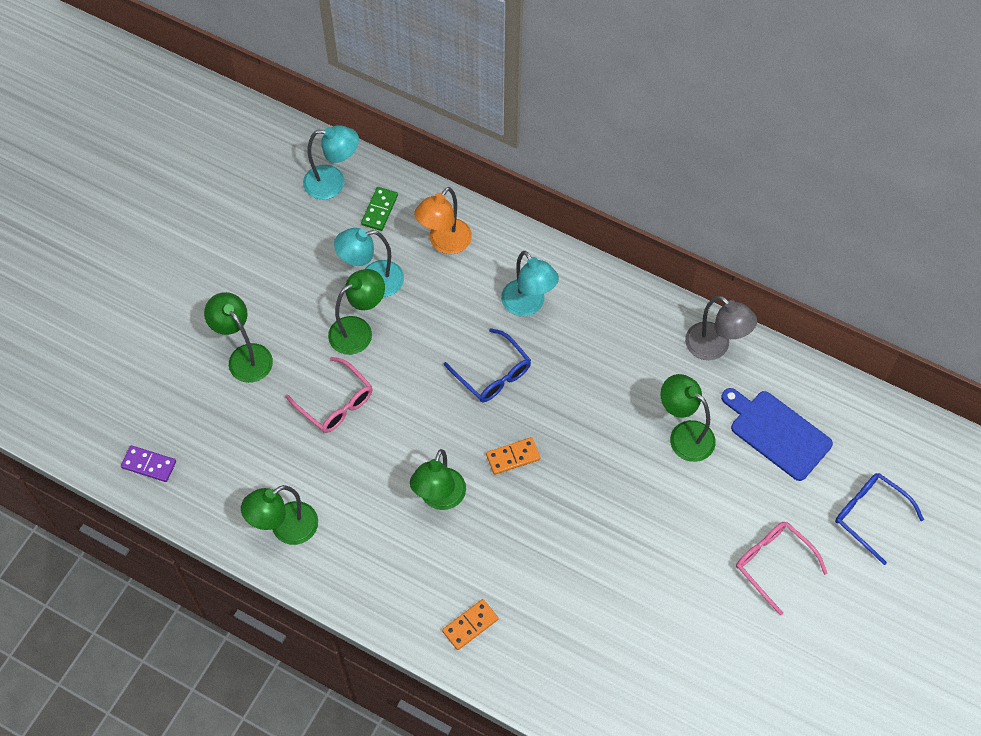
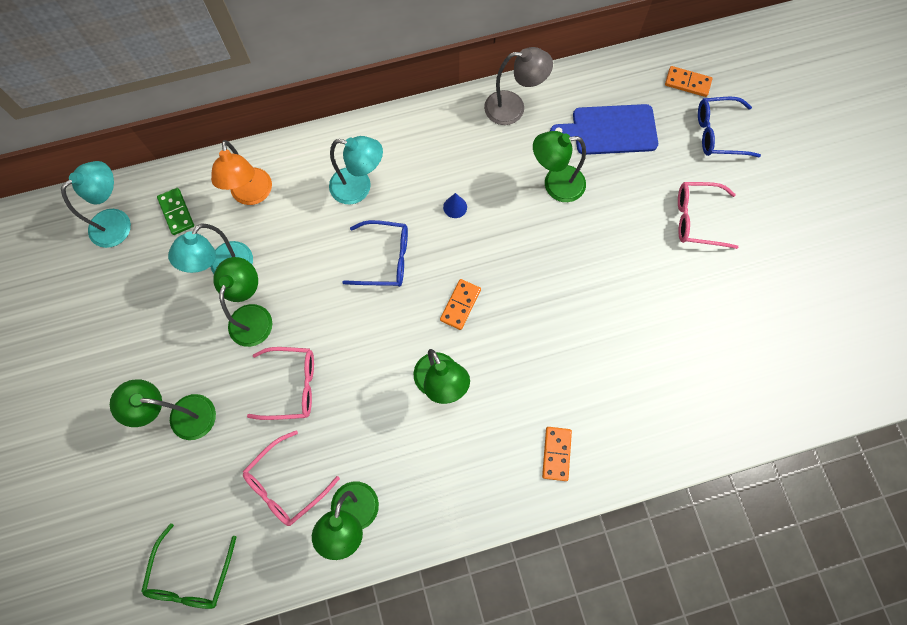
camera: 45 degrees left, 10 degrees up
(149, 465) = (191, 575): purple domino -> green glasses
(265, 465) = (286, 484): none -> pink glasses
(586, 382) = (455, 207): none -> blue cone
(889, 453) = (687, 83): none -> orange domino

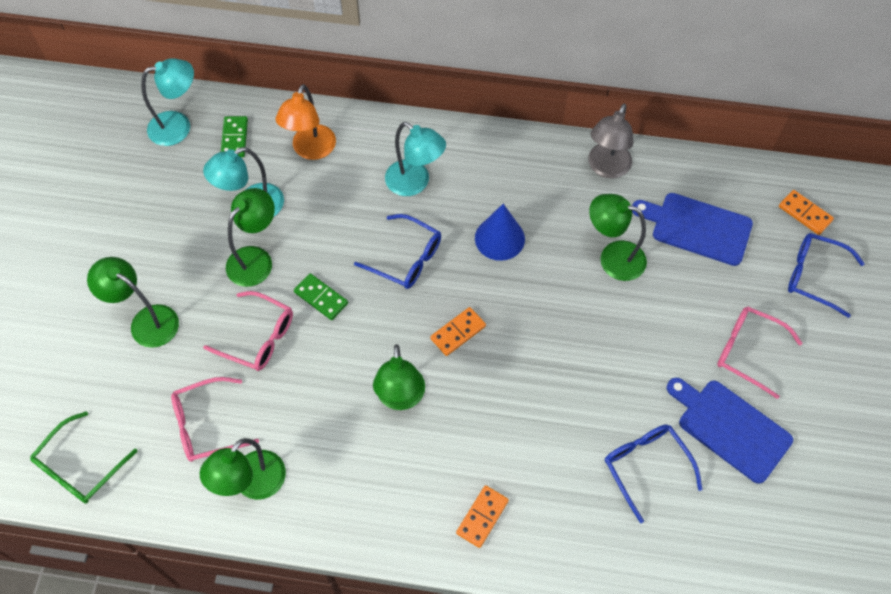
camera: 25 degrees right, 10 degrees down
(329, 326) = (321, 298): none -> green domino
(455, 207) = (499, 238): blue cone -> blue cone, size x1.93
(513, 108) = (606, 168): grey lamp -> grey lamp turned 90 degrees clockwise
(664, 351) = (646, 467): none -> blue glasses
(712, 288) = (730, 428): none -> blue cutting board

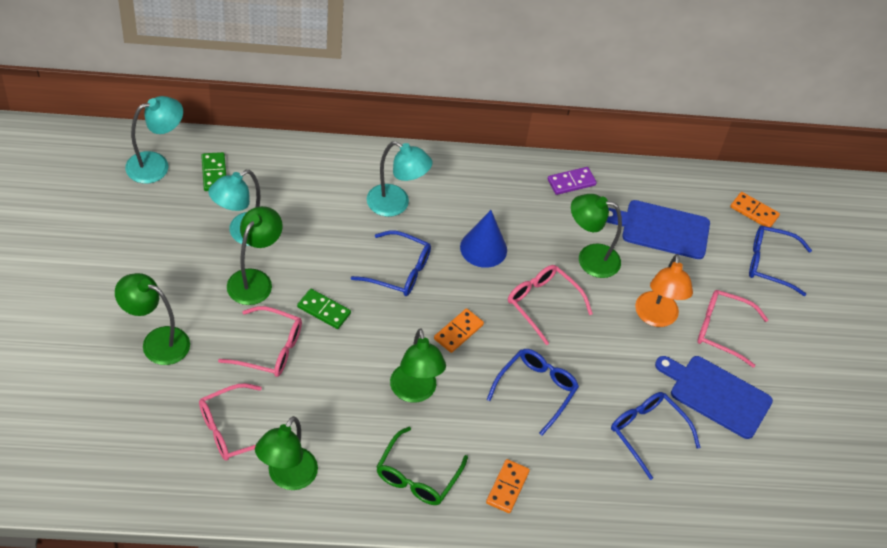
camera: 15 degrees left, 10 degrees down
(80, 467) = (115, 476): green glasses -> green glasses (417, 476)
(311, 150) = (291, 180): orange lamp -> orange lamp (656, 317)
(531, 406) = (536, 390): none -> blue glasses
(553, 307) = (543, 304): none -> pink glasses
(606, 168) = (571, 182): grey lamp -> purple domino

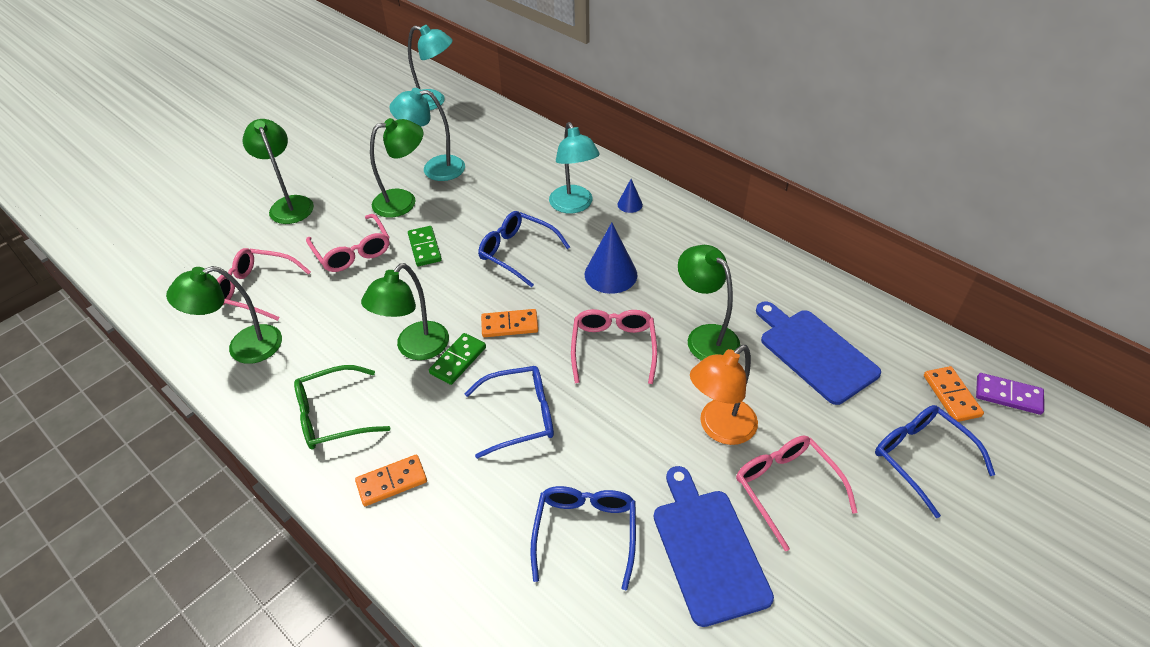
camera: 50 degrees right, 5 degrees down
(214, 173) = (465, 123): green domino -> green domino (458, 360)
(399, 271) = (517, 252): blue glasses -> blue glasses turned 150 degrees clockwise
(435, 179) = (630, 204): none -> blue cone
(571, 182) = (758, 266): purple domino -> purple domino (1008, 395)

